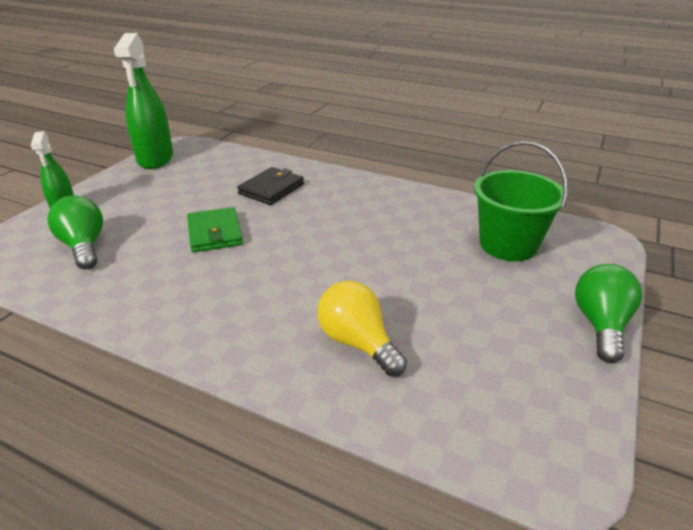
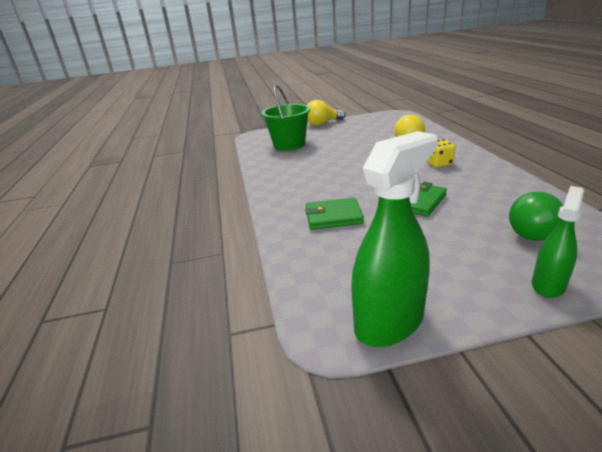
camera: 125 degrees left, 5 degrees down
(248, 304) = (439, 163): none -> yellow dice
(271, 189) = (333, 216): black wallet -> green wallet
(601, 325) = (322, 123): green light bulb -> yellow light bulb

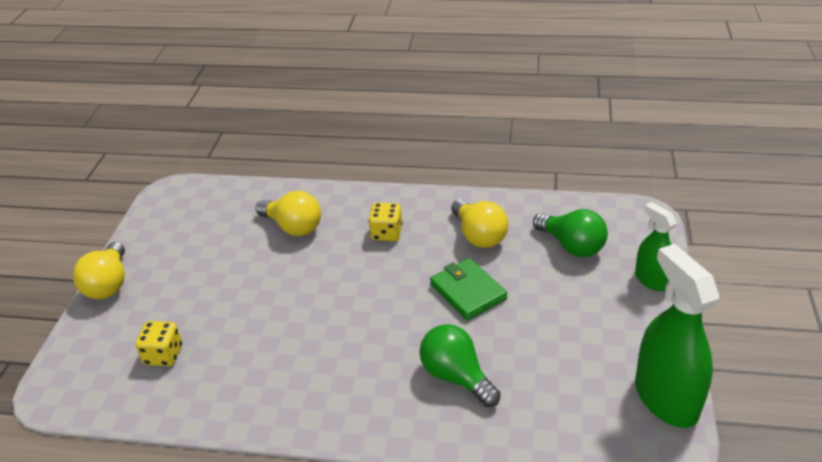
camera: 70 degrees left, 10 degrees up
(289, 144) = (163, 355): green bucket -> yellow dice
(333, 216) = (456, 376): green wallet -> green light bulb
(482, 191) = (479, 236): none -> yellow light bulb

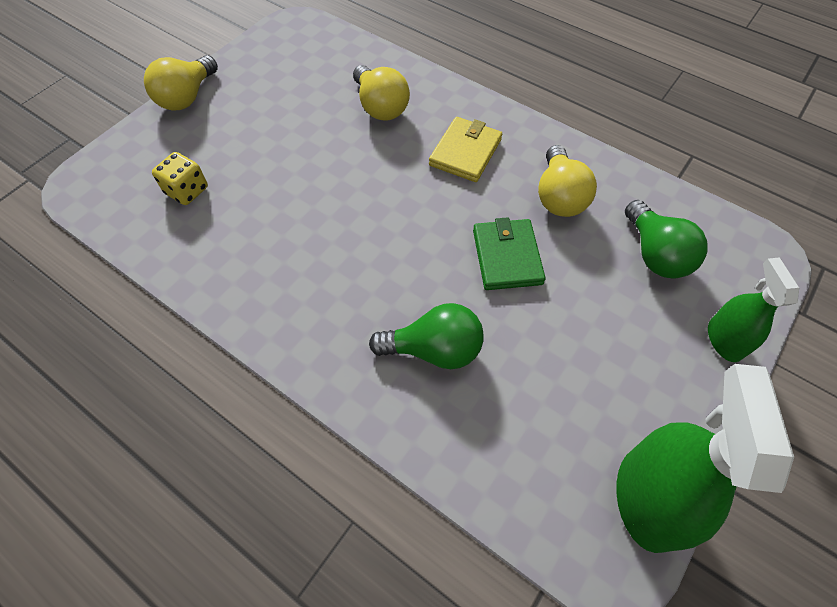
camera: 25 degrees right, 20 degrees up
(386, 233) = (465, 152): yellow dice -> yellow wallet
(456, 376) = (434, 349): green light bulb -> green light bulb turned 105 degrees clockwise

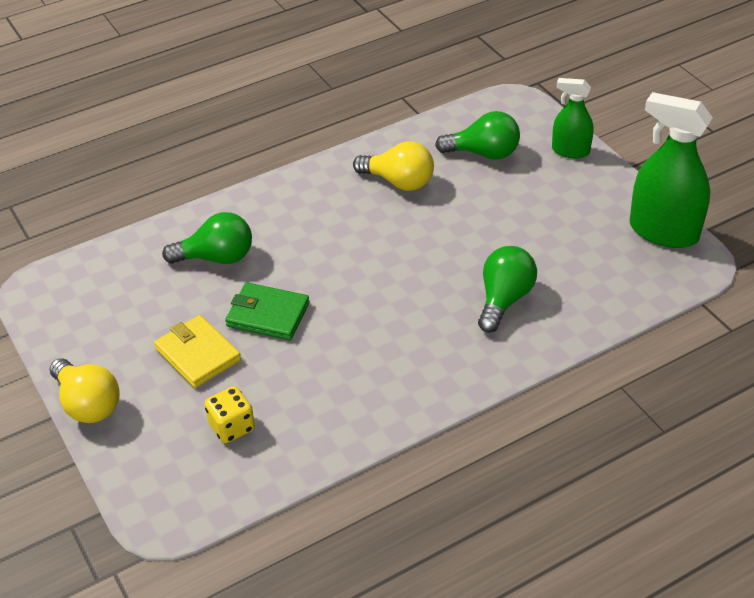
camera: 65 degrees left, 15 degrees down
(380, 107) = (216, 257): yellow light bulb -> green light bulb
(465, 152) = (314, 219): yellow wallet -> yellow wallet (198, 354)
(507, 257) = (441, 231): green wallet -> green wallet (268, 315)

